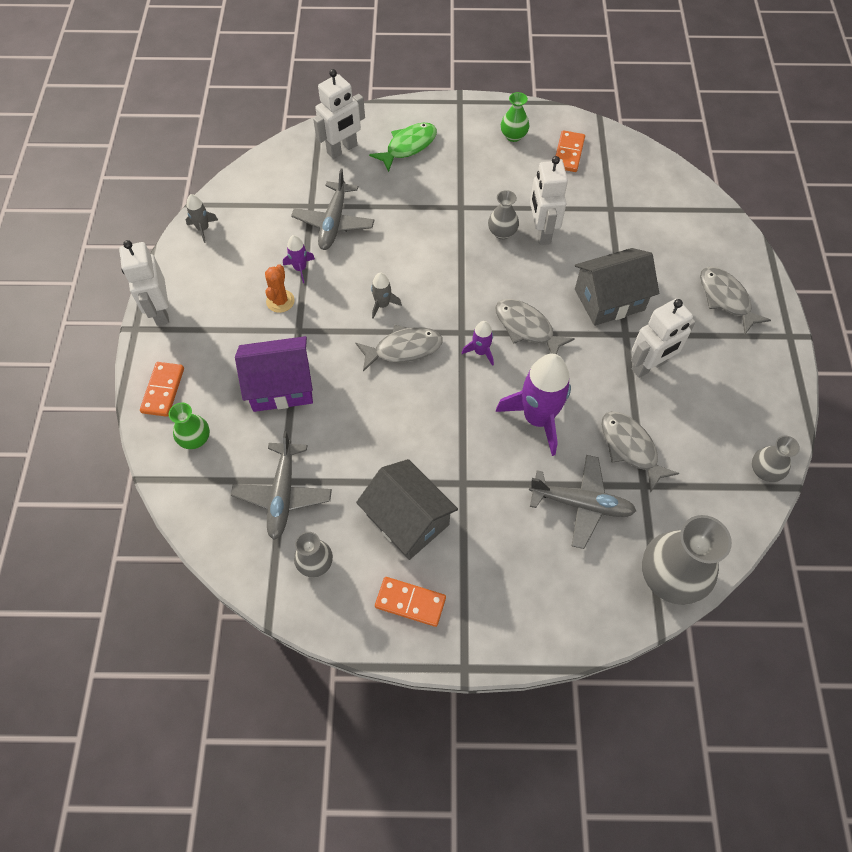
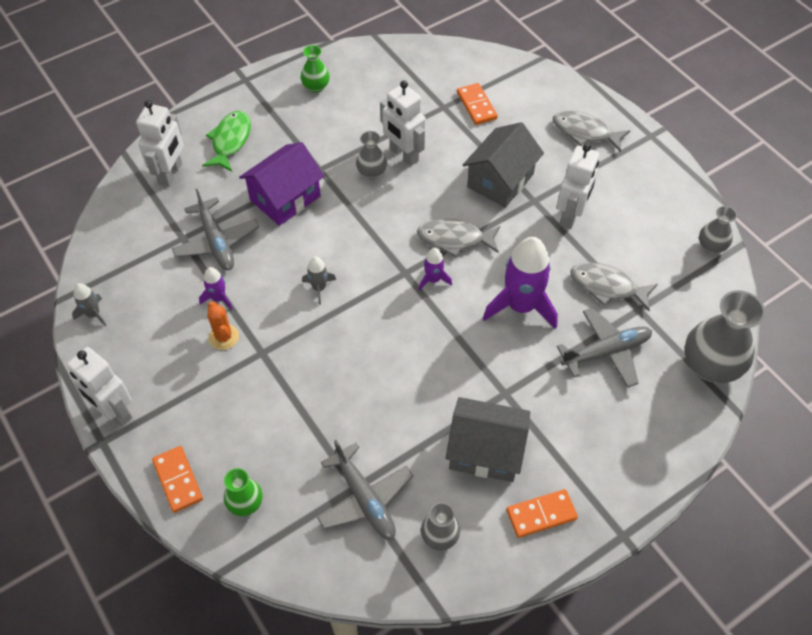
camera: 35 degrees left, 5 degrees down
(281, 386) = (286, 409): purple house -> purple house (285, 198)
(404, 349) = (368, 314): grey fish -> none
(568, 153) = (373, 79): orange domino -> orange domino (476, 106)

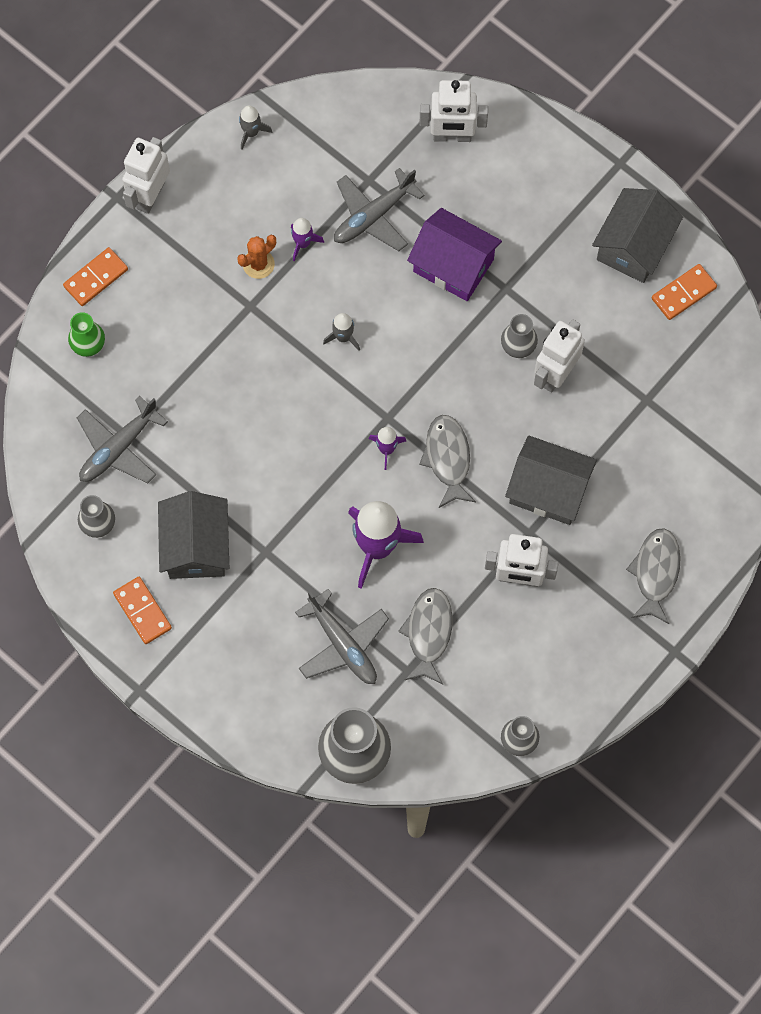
camera: 75 degrees right, 15 degrees up
(230, 141) = (518, 180): green fish -> none
(316, 87) = (633, 246): green vase -> grey house
(476, 106) = (660, 437): orange domino -> orange domino (683, 293)

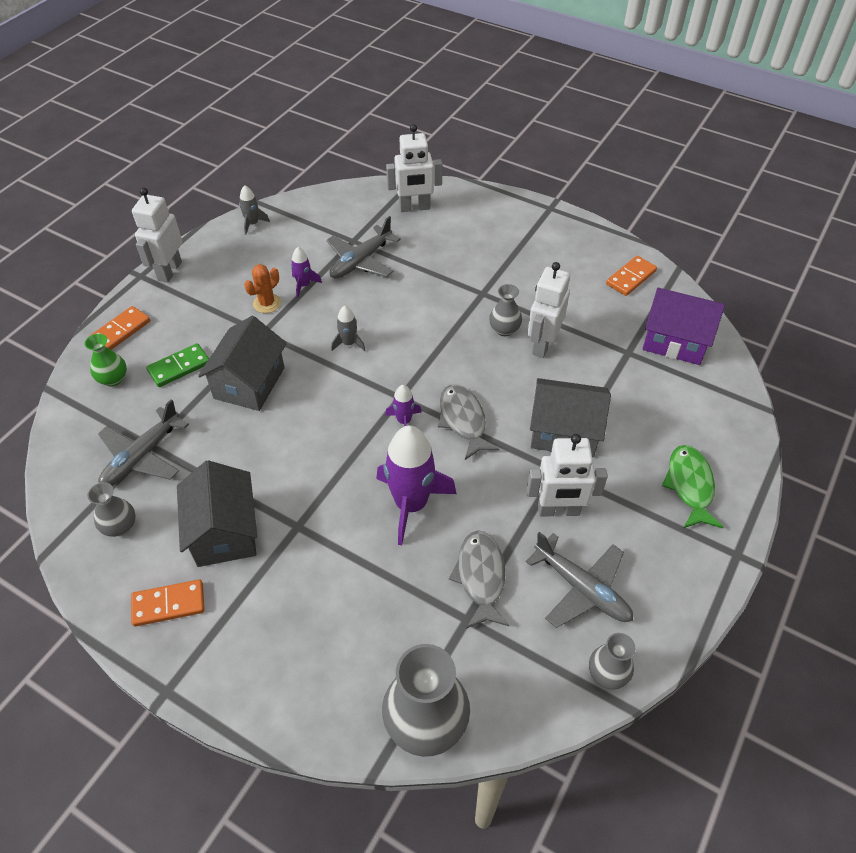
camera: 10 degrees left, 20 degrees down
(142, 611) = (168, 604): orange domino -> orange domino turned 60 degrees counterclockwise
(158, 340) = (179, 367): none -> green domino
(343, 644) = (391, 603): grey plane -> grey plane (582, 588)
(453, 265) = (434, 284): purple house -> purple house (675, 341)
(633, 246) = (579, 254): grey house -> grey house (249, 383)
(655, 572) = (689, 485): grey fish -> green fish

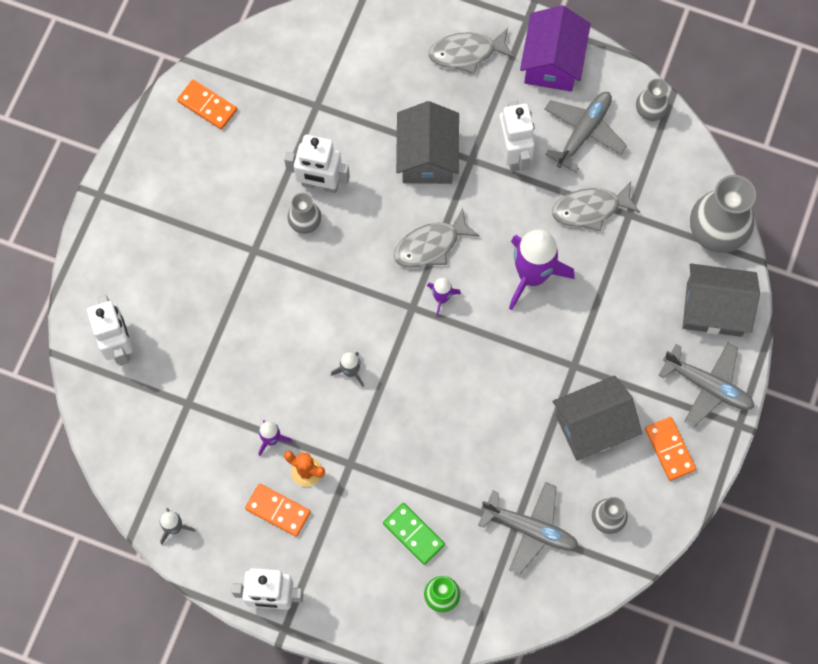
camera: 100 degrees left, 20 degrees up
(121, 330) = (373, 616): orange domino -> orange domino (278, 510)
(249, 383) = (421, 456): grey house -> grey house (714, 309)
(361, 261) = (223, 387): grey plane -> grey plane (708, 386)
(675, 341) = (294, 63): purple house -> purple house (552, 62)
(689, 485) = (466, 53): green fish -> grey fish

